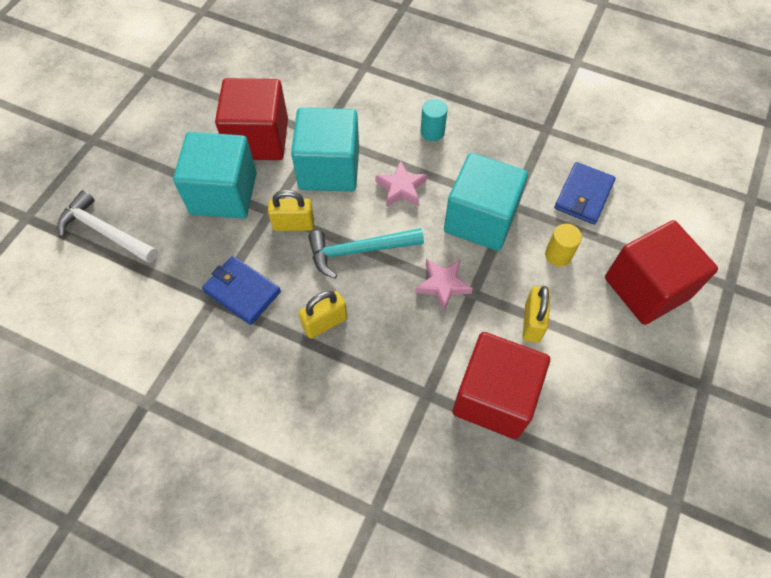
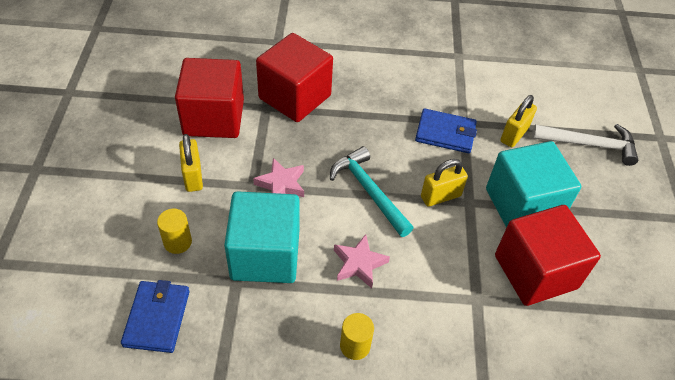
camera: 155 degrees right, 10 degrees down
(325, 323) = (366, 130): yellow padlock -> yellow padlock (514, 135)
(329, 168) = (443, 262): turquoise cube -> none
(359, 251) = (369, 191): turquoise hammer -> turquoise hammer turned 90 degrees counterclockwise
(432, 132) = (355, 346): turquoise cylinder -> yellow cylinder
(646, 288) = (85, 235): red cube -> red cube (295, 97)

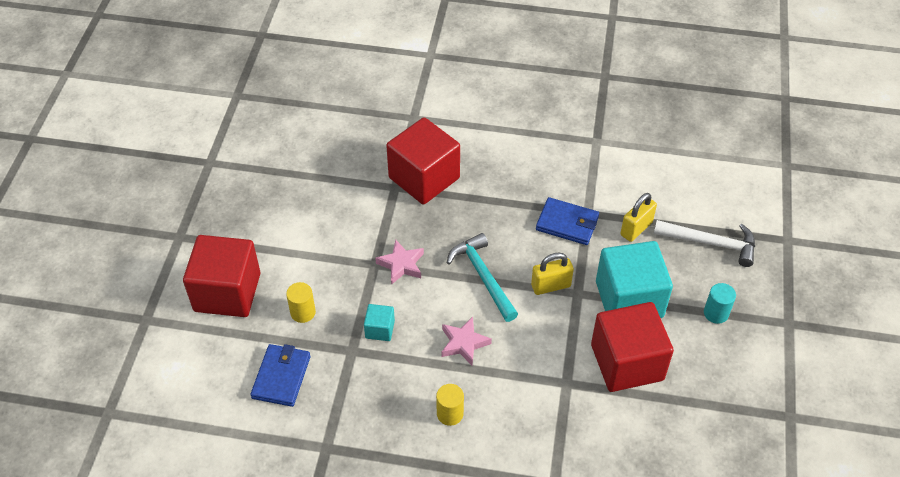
camera: 10 degrees right, 0 degrees up
(193, 176) = (320, 252): yellow padlock -> none
(214, 118) = (344, 195): red cube -> red cube (227, 292)
(265, 255) = (380, 329): turquoise cube -> turquoise cube, size x0.45
(612, 213) = (716, 313): none -> turquoise cylinder

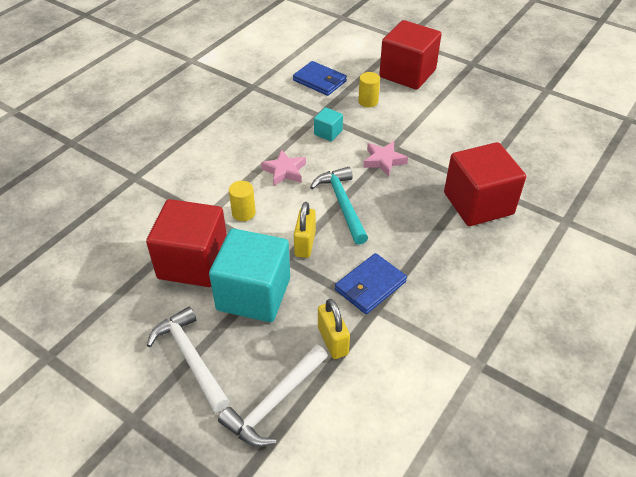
camera: 115 degrees right, 5 degrees down
(450, 414) = (231, 145): yellow cylinder -> yellow cylinder (243, 213)
(483, 276) = (342, 204): turquoise hammer -> turquoise hammer turned 105 degrees counterclockwise
(716, 313) = (190, 357): turquoise cylinder -> white hammer

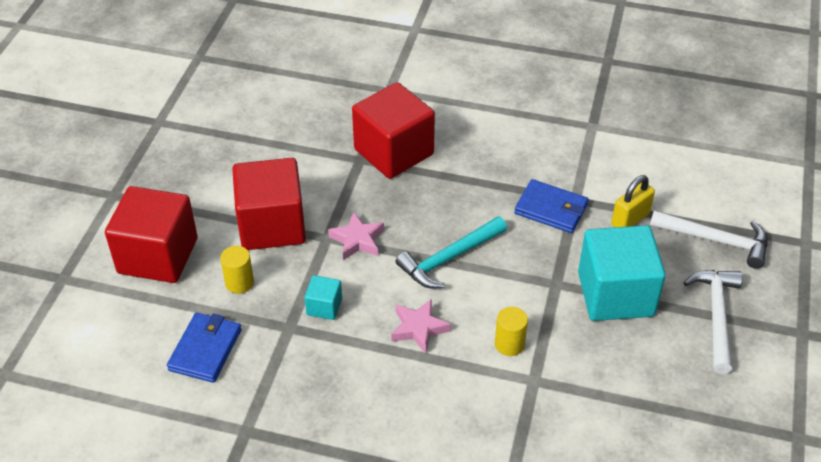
camera: 110 degrees left, 0 degrees up
(190, 357) = (716, 316): white hammer -> white hammer turned 150 degrees clockwise
(193, 262) = (607, 362): red cube -> red cube (272, 225)
(305, 244) = (526, 274): yellow padlock -> none

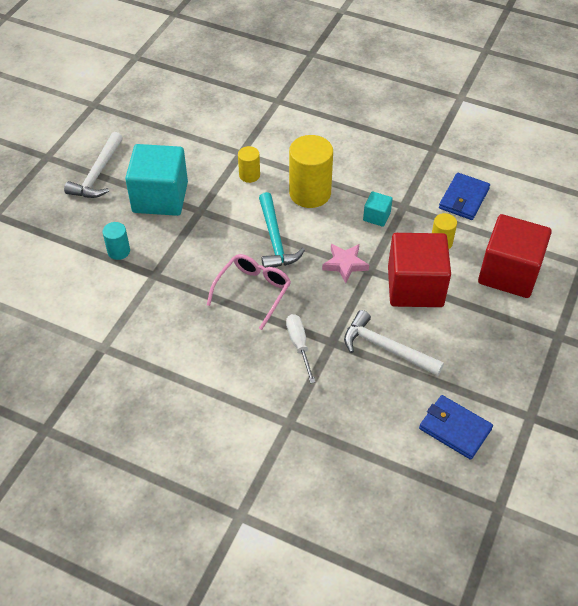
camera: 170 degrees left, 5 degrees up
(393, 152) = (299, 345): red cube -> white screwdriver
(419, 328) = (310, 193): pink star -> yellow cylinder
(449, 258) = (275, 239): turquoise hammer -> turquoise hammer turned 105 degrees clockwise
(457, 196) = (253, 291): none -> pink glasses
(551, 209) = (178, 269): blue wallet -> blue wallet (455, 429)
(630, 219) = (118, 251): yellow padlock -> turquoise cylinder
(716, 241) = (62, 225): white hammer -> white hammer (386, 348)

